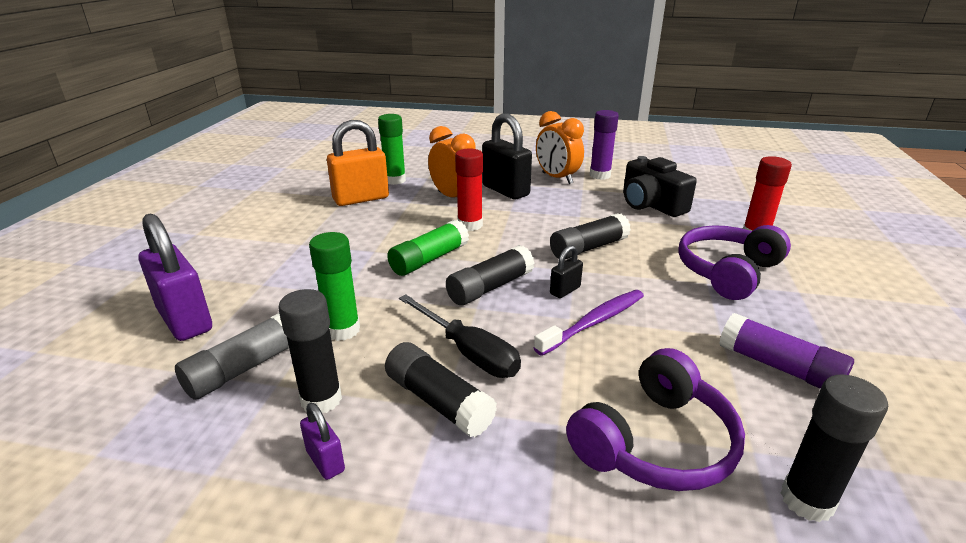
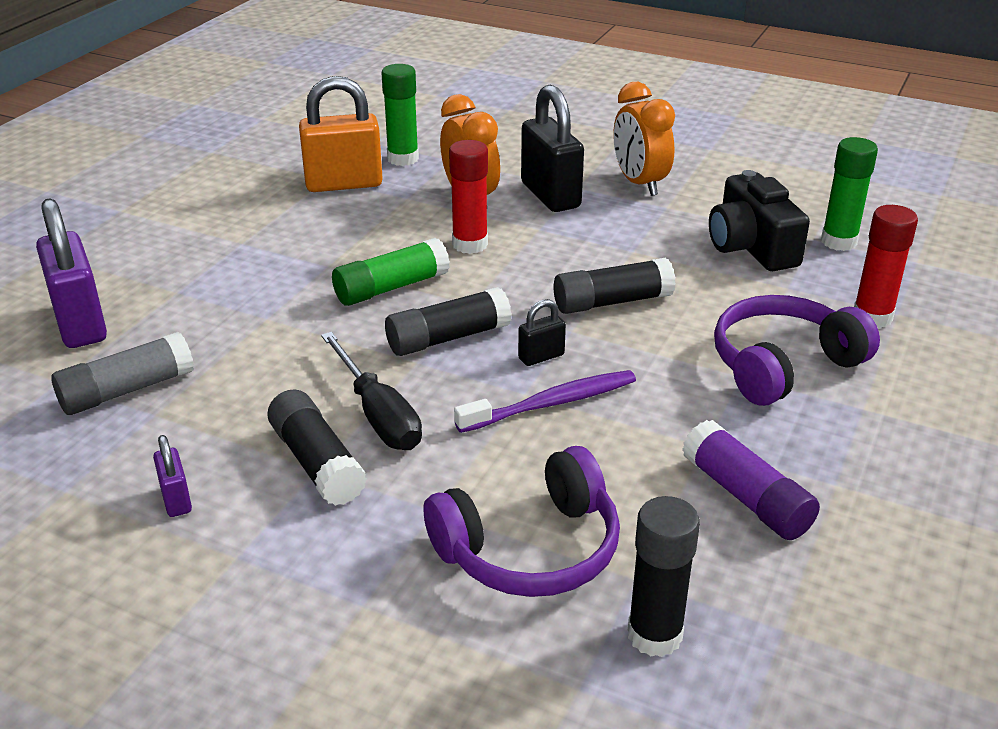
camera: 15 degrees right, 5 degrees up
(321, 399) = (195, 438): black glue stick -> none
(342, 330) = (247, 364): green glue stick -> green glue stick (839, 242)
(600, 175) = (708, 186): purple glue stick -> none

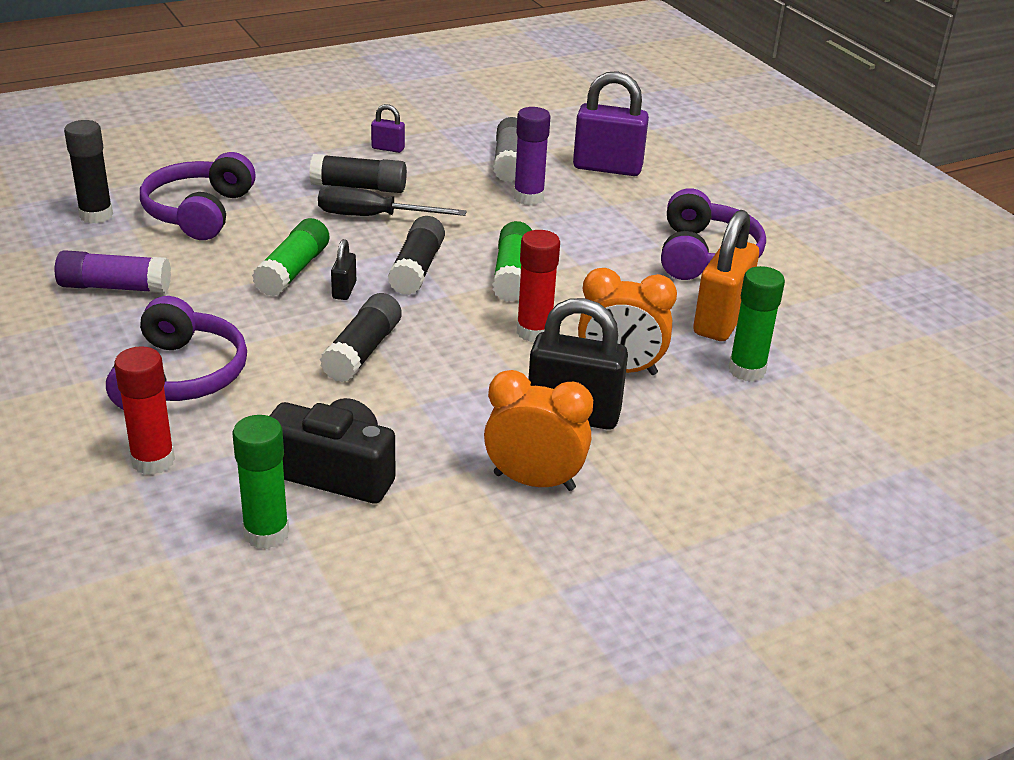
camera: 125 degrees right, 0 degrees up
(214, 341) = (528, 198): none -> purple glue stick
(236, 218) = (705, 255): none -> purple headphones
(551, 403) = (293, 271): purple toothbrush -> green glue stick

